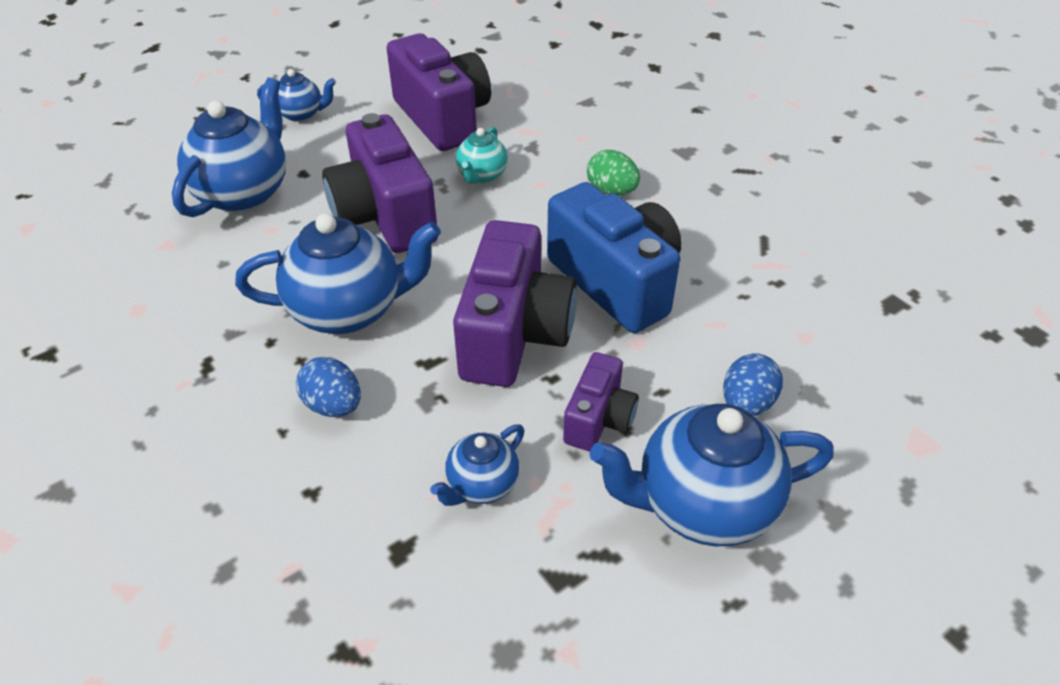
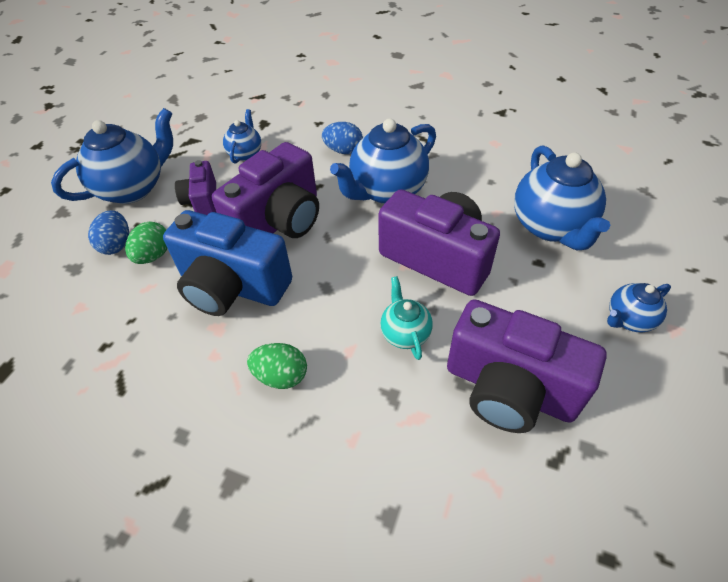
camera: 150 degrees right, 5 degrees up
(514, 334) = (279, 221): purple camera -> purple camera turned 120 degrees counterclockwise
(698, 362) = (153, 255): none -> green egg

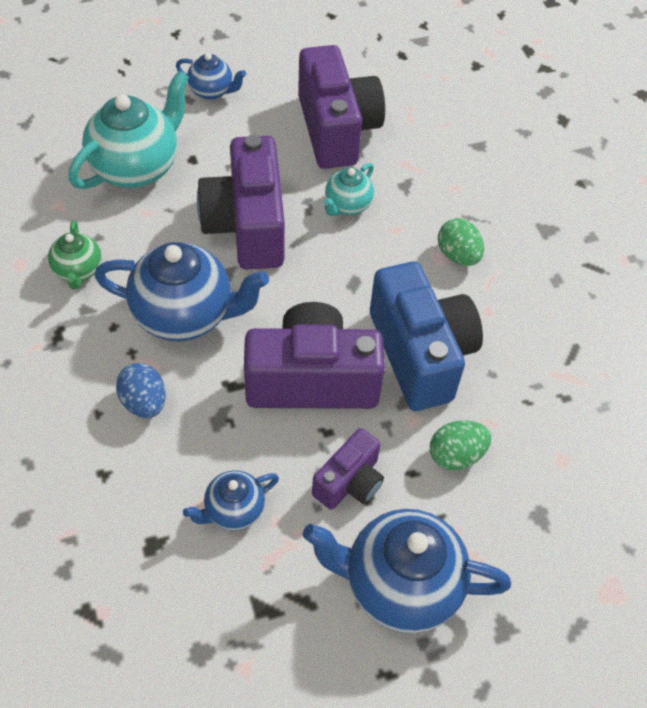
camera: 135 degrees left, 5 degrees up
(117, 244) = (479, 507): blue egg -> none
(467, 162) = (78, 271): none -> green teapot
(551, 227) = (136, 167): blue teapot -> turquoise teapot

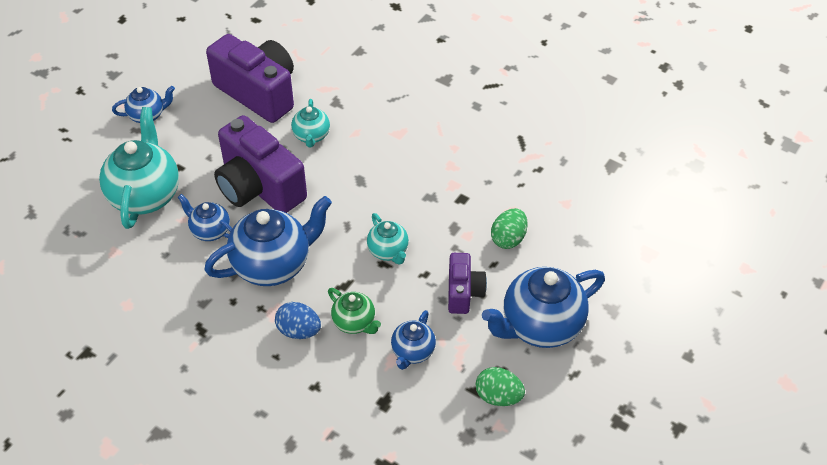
camera: 35 degrees left, 5 degrees down
(78, 271) = (173, 283): green teapot -> green teapot (354, 323)
(160, 240) = (210, 231): none -> blue teapot
(312, 379) = (388, 251): purple camera -> turquoise teapot
(420, 354) = (437, 196): blue camera -> none
(458, 255) = (407, 126): green egg -> green egg (498, 396)

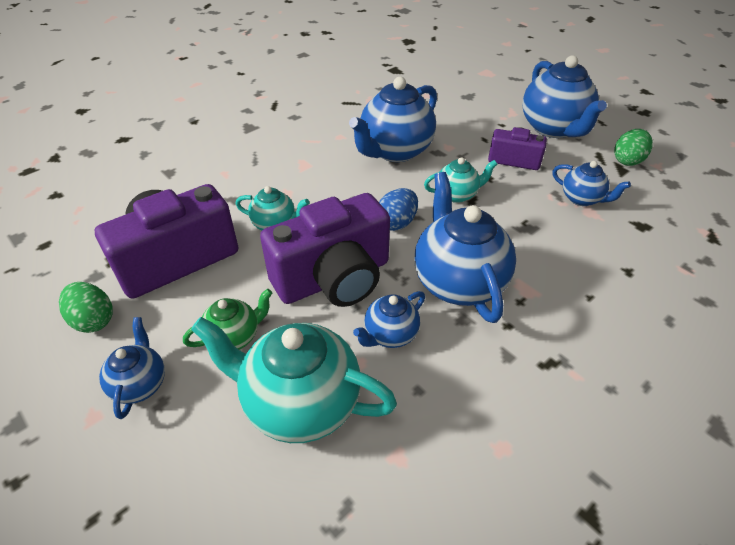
camera: 75 degrees left, 5 degrees down
(299, 331) = (555, 273): blue egg -> blue egg (396, 223)
(354, 323) = (545, 230): green teapot -> green teapot (234, 337)
(444, 194) = (395, 151): none -> blue teapot
(508, 239) = (458, 127): green egg -> green egg (93, 320)

